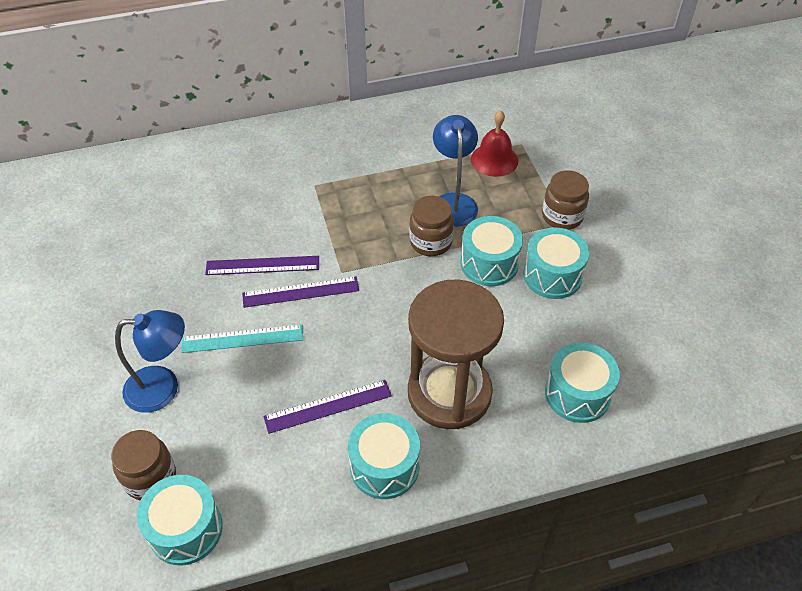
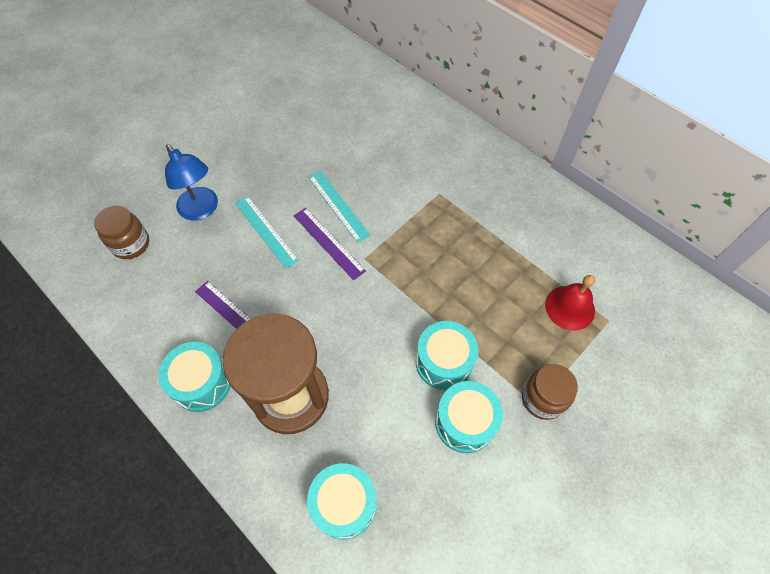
camera: 60 degrees right, 10 degrees up
(185, 529) = (102, 286): turquoise drum -> none
(262, 265) = (338, 205): purple ruler -> turquoise ruler
(430, 242) = (437, 305): brown jar -> none
(453, 202) = (494, 300): blue lamp -> none

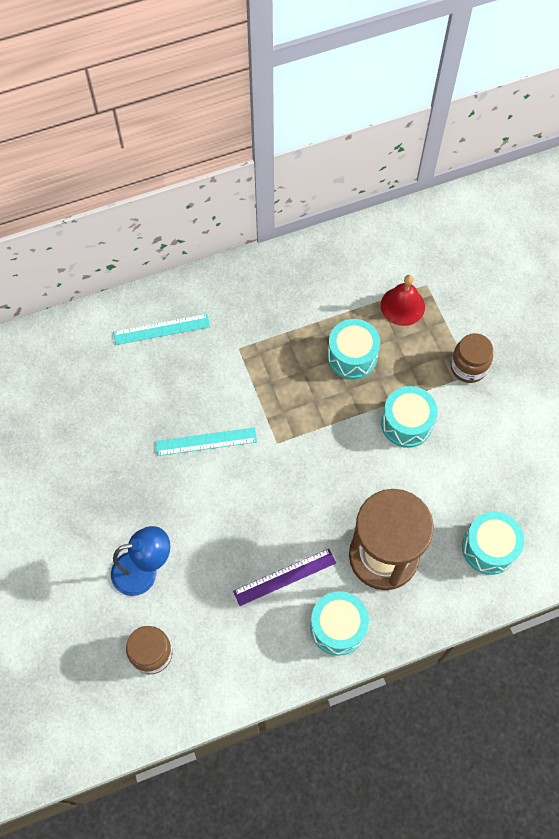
camera: 65 degrees left, 5 degrees up
(266, 231) = (202, 518): turquoise ruler -> turquoise ruler (161, 329)
(328, 243) = (244, 467): purple ruler -> none
(465, 422) = (463, 432): turquoise drum -> turquoise drum (352, 356)

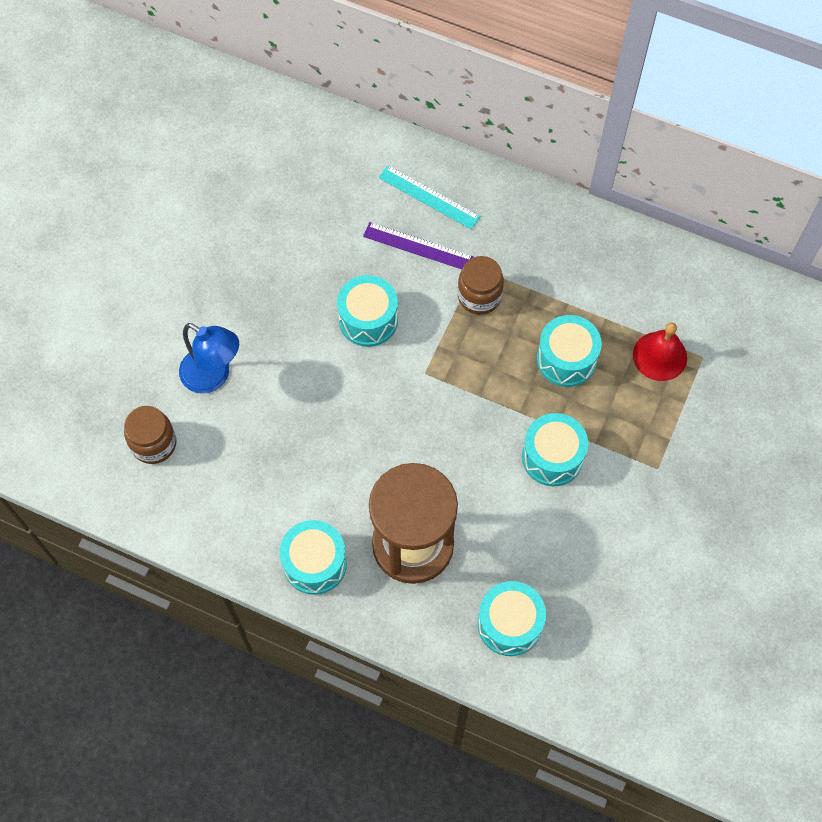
camera: 45 degrees right, 0 degrees up
(206, 441) = (368, 320): turquoise ruler -> turquoise drum
(284, 577) = (315, 484): purple ruler -> purple ruler (418, 246)
(468, 367) = (661, 460): brown jar -> brown jar (479, 296)

